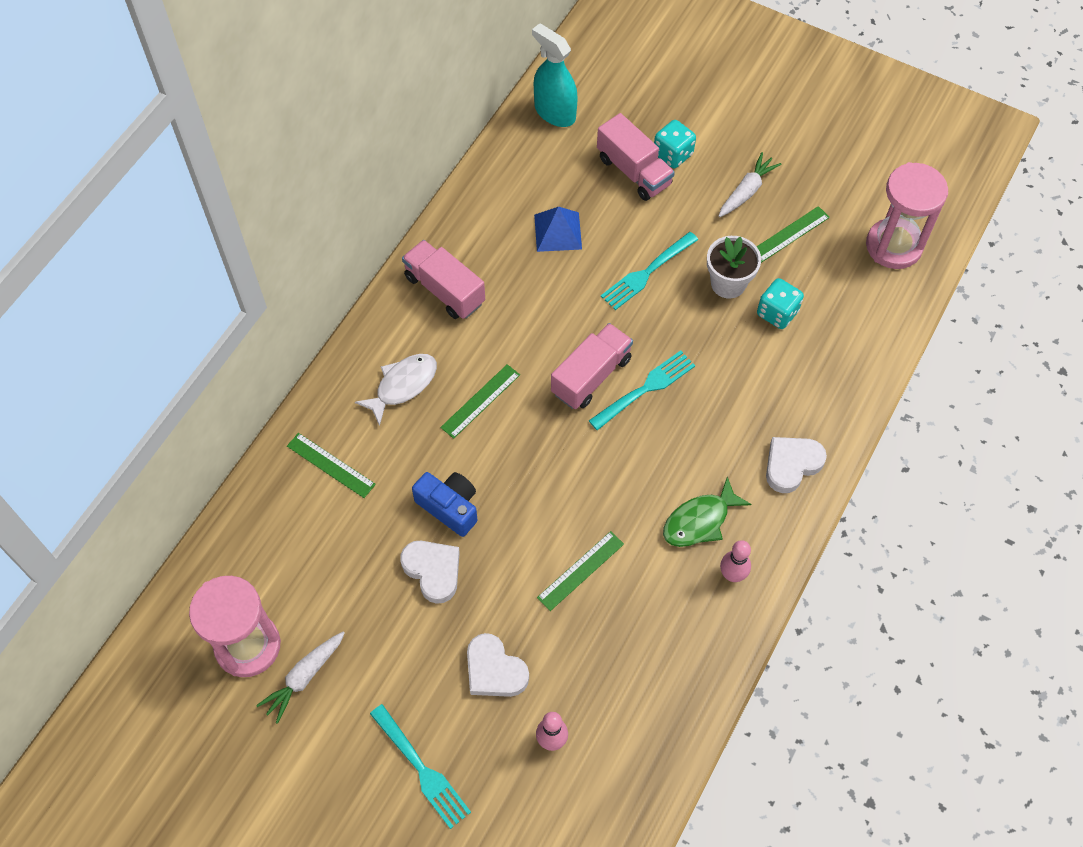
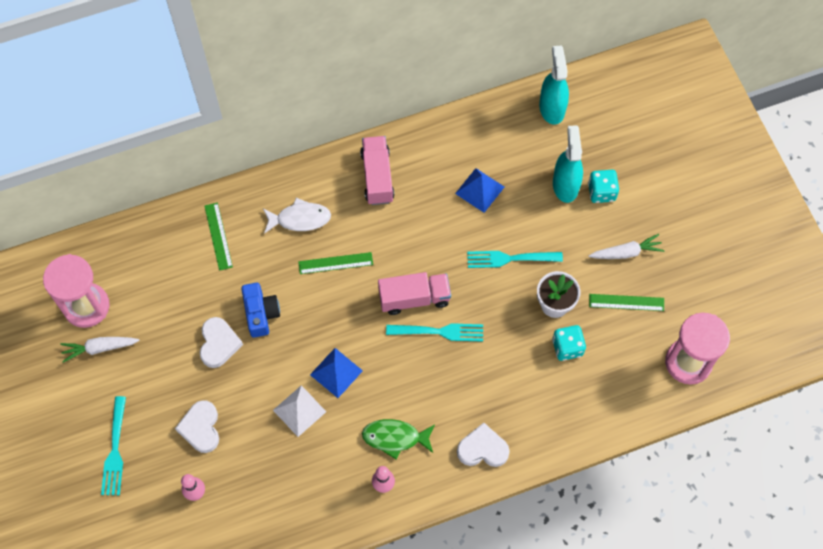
camera: 40 degrees right, 5 degrees up
(580, 570) = (299, 410): green ruler -> white pyramid
(582, 504) = (336, 372): none -> blue pyramid
(634, 171) = (565, 185): pink truck -> turquoise spray bottle

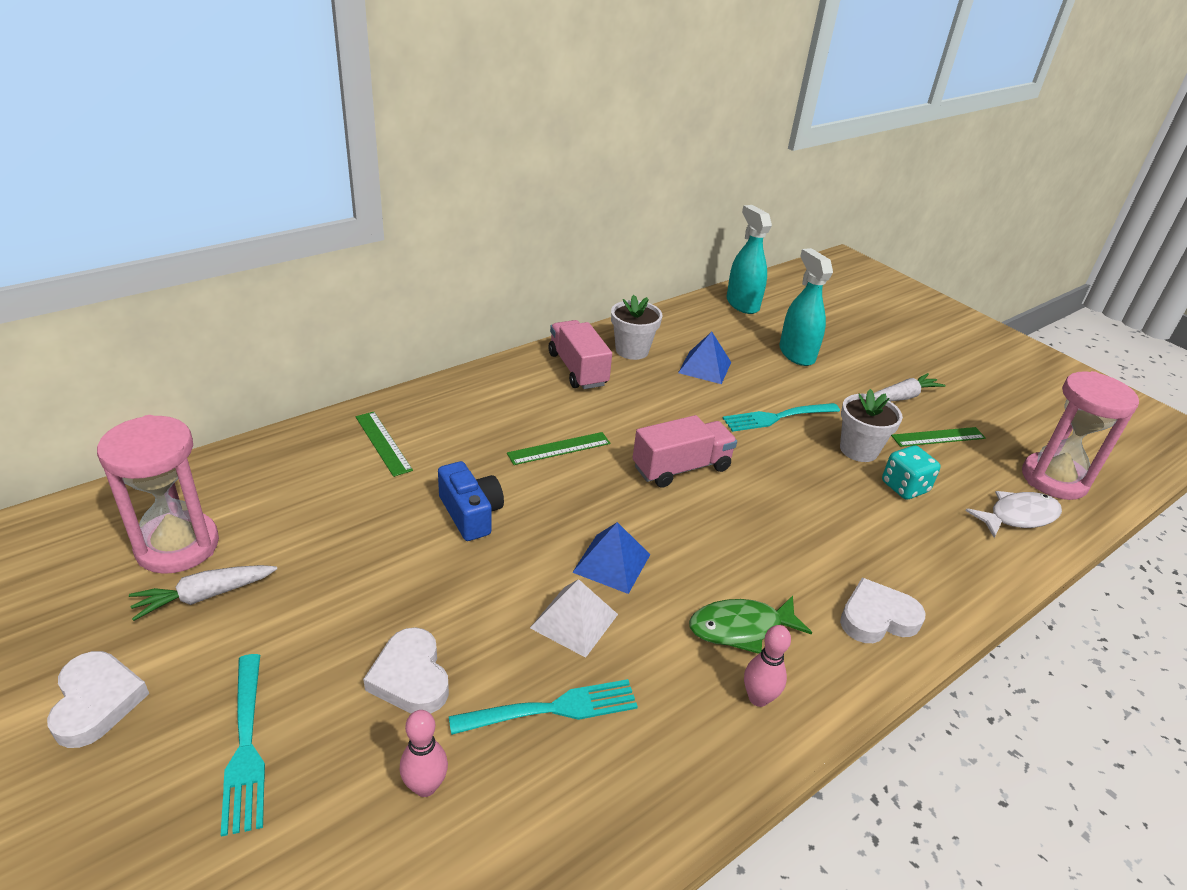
camera: 20 degrees left, 30 degrees down
(219, 344) = (414, 558): white heart -> white heart (96, 702)
(300, 219) = (493, 414): white fish -> white fish (1018, 516)
(429, 159) = (632, 350): none -> white flower pot
(438, 332) = (732, 496): turquoise fork -> turquoise fork (551, 709)
(601, 192) = (838, 355): turquoise dice -> none

